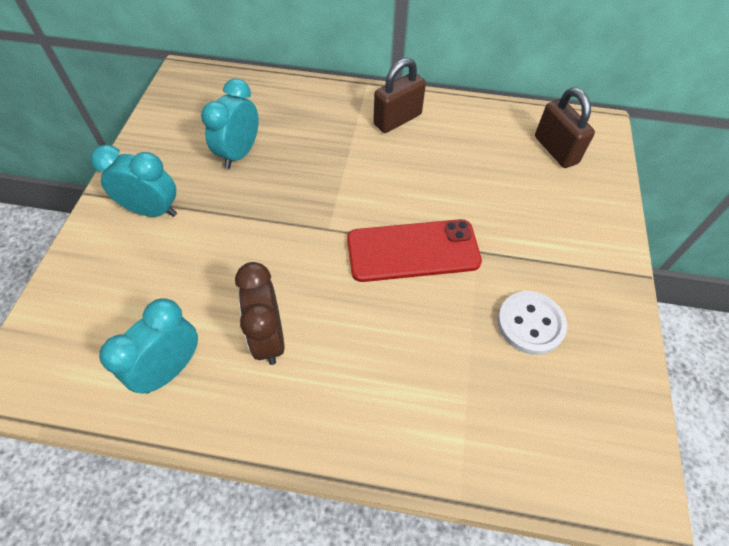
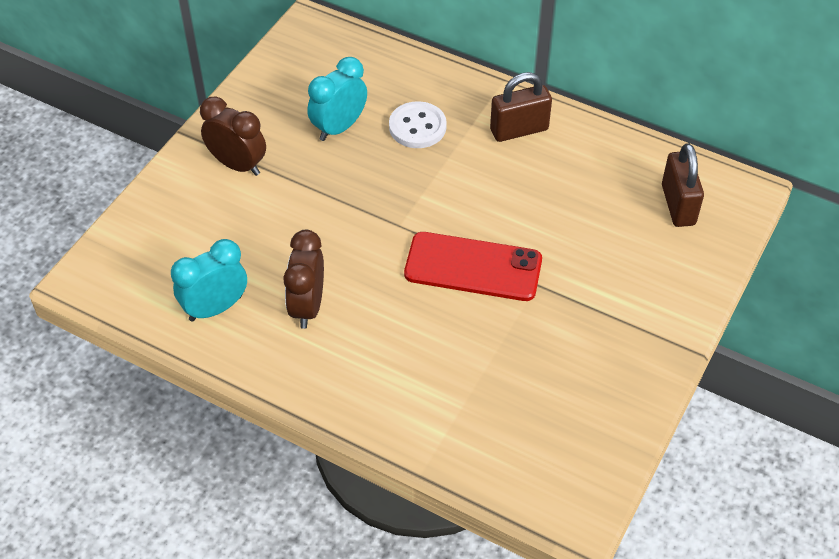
camera: 20 degrees right, 5 degrees down
(152, 210) = (238, 165): turquoise clock -> brown clock
(530, 324) = (555, 362): white button -> white button (417, 127)

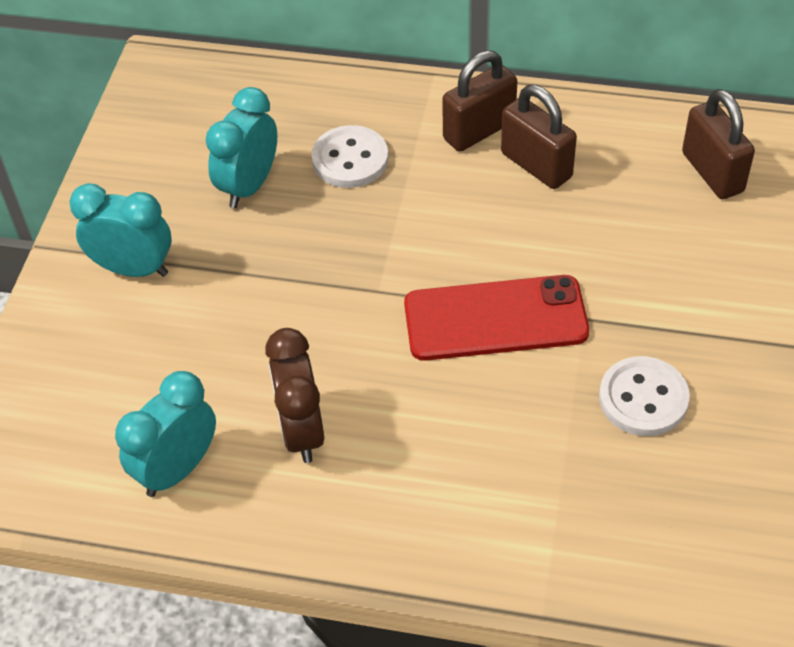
camera: 15 degrees left, 0 degrees up
(238, 165) = (133, 269): brown clock -> turquoise clock
(550, 166) = (536, 165): none -> brown padlock
(554, 351) = (643, 398): none -> white button

